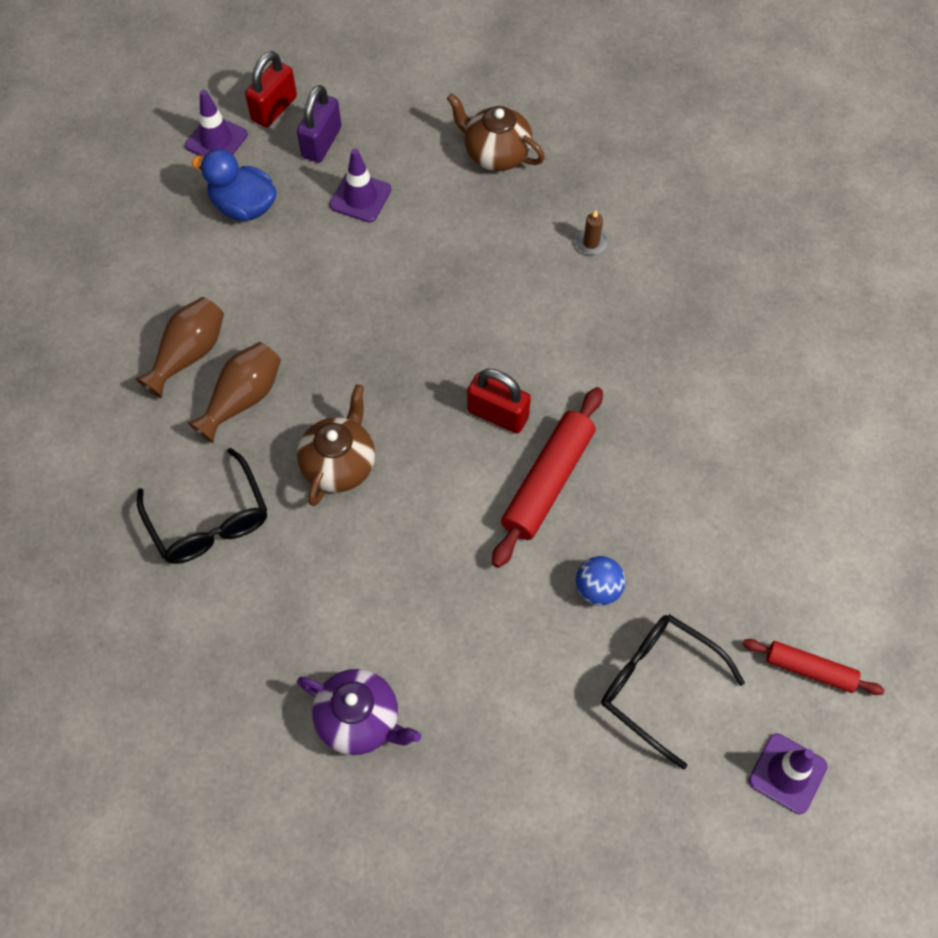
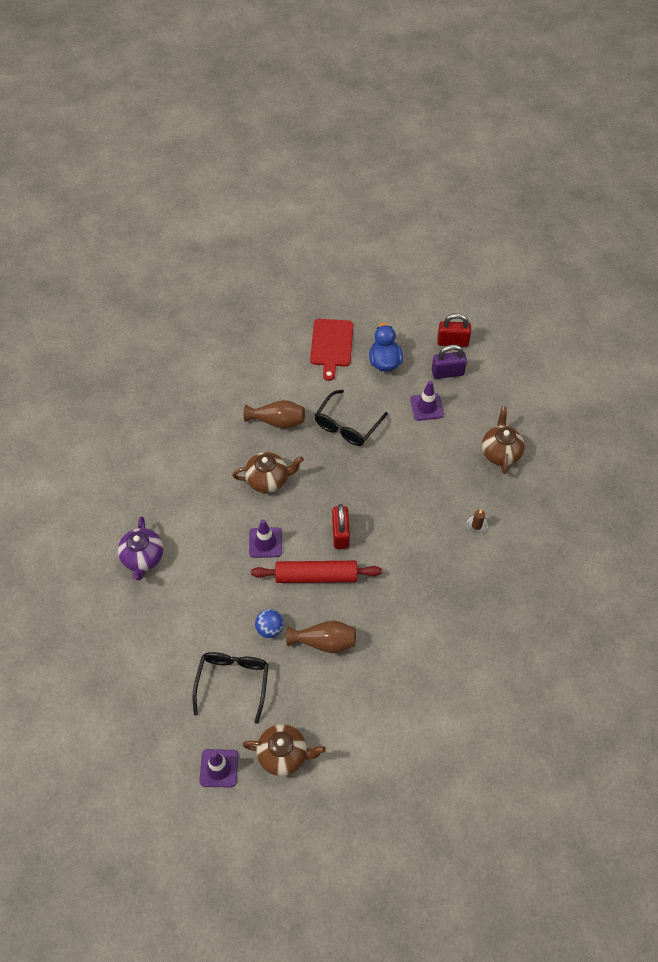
camera: 60 degrees right, 5 degrees down
(159, 257) = (331, 345): none -> red cutting board
(189, 354) = (287, 387): brown vase -> brown vase (324, 642)
(209, 521) = (206, 443): black glasses -> black glasses (347, 425)
(216, 140) = (415, 329): purple traffic cone -> purple traffic cone (265, 542)
(810, 669) = (284, 755): red rolling pin -> brown teapot

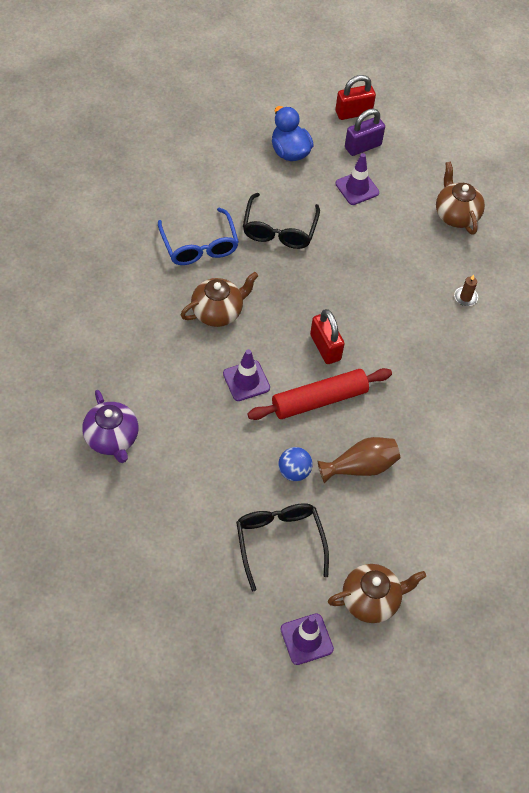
camera: 25 degrees left, 0 degrees up
(277, 421) = (199, 246): brown vase -> blue glasses
(331, 345) = (223, 148): red cutting board -> none

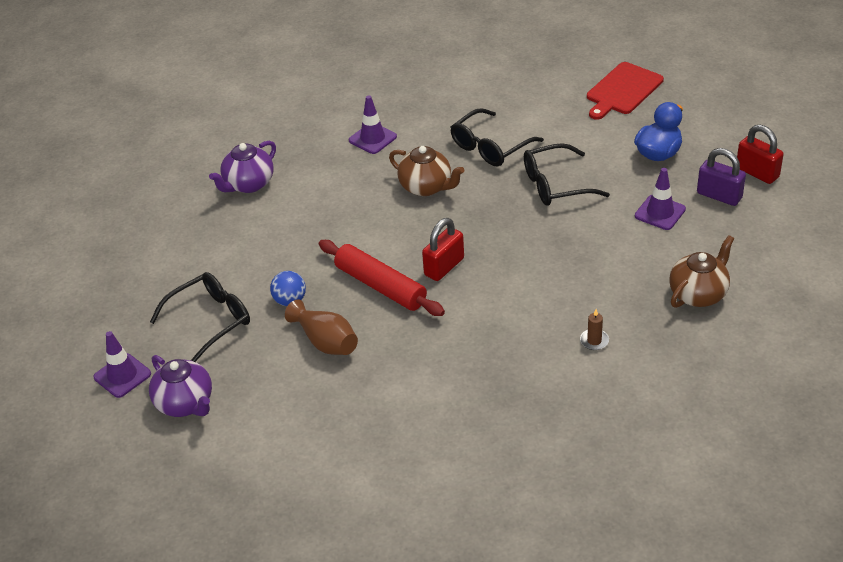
camera: 70 degrees right, 15 degrees down
(196, 129) = (623, 90): none -> red cutting board
(199, 246) = (490, 147): blue glasses -> black glasses
(246, 381) = (365, 233): purple traffic cone -> purple traffic cone (372, 138)
(371, 600) = (185, 403): brown teapot -> purple teapot

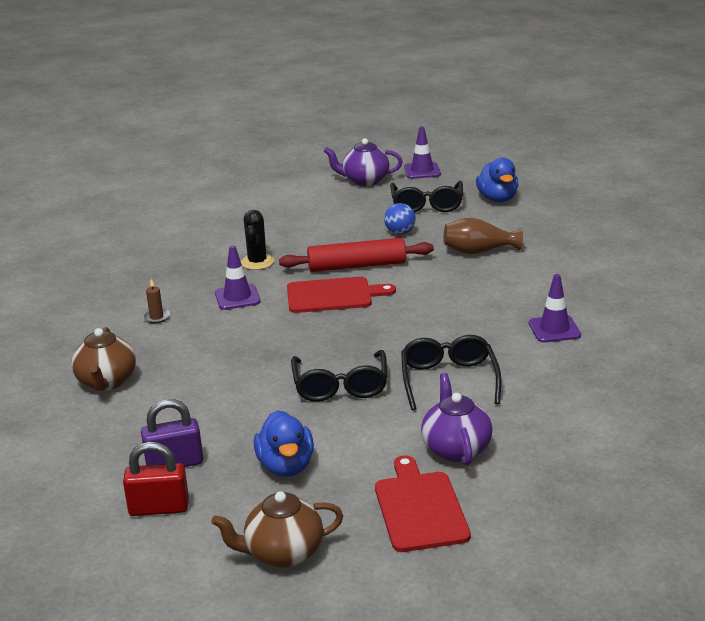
camera: 130 degrees right, 15 degrees down
(156, 283) = (497, 199): none -> blue duck
(248, 184) = (568, 258): purple teapot -> purple teapot (456, 449)
(326, 342) = (338, 231): brown vase -> brown vase (478, 251)
(426, 187) = (441, 326): brown teapot -> brown teapot (282, 553)
(440, 351) = (257, 262): none -> black cactus
(444, 267) = (333, 295): red padlock -> red cutting board
(555, 185) = (340, 386): black glasses -> black glasses turned 150 degrees clockwise
(660, 212) = (214, 418): purple traffic cone -> purple traffic cone (237, 297)

